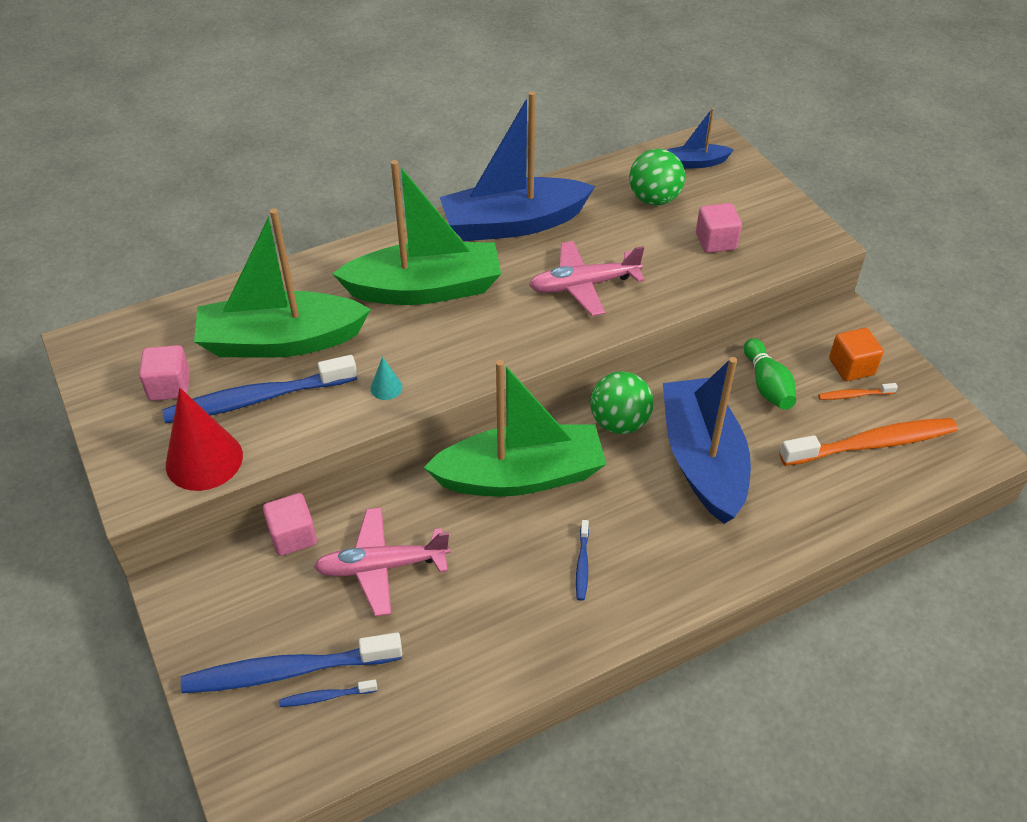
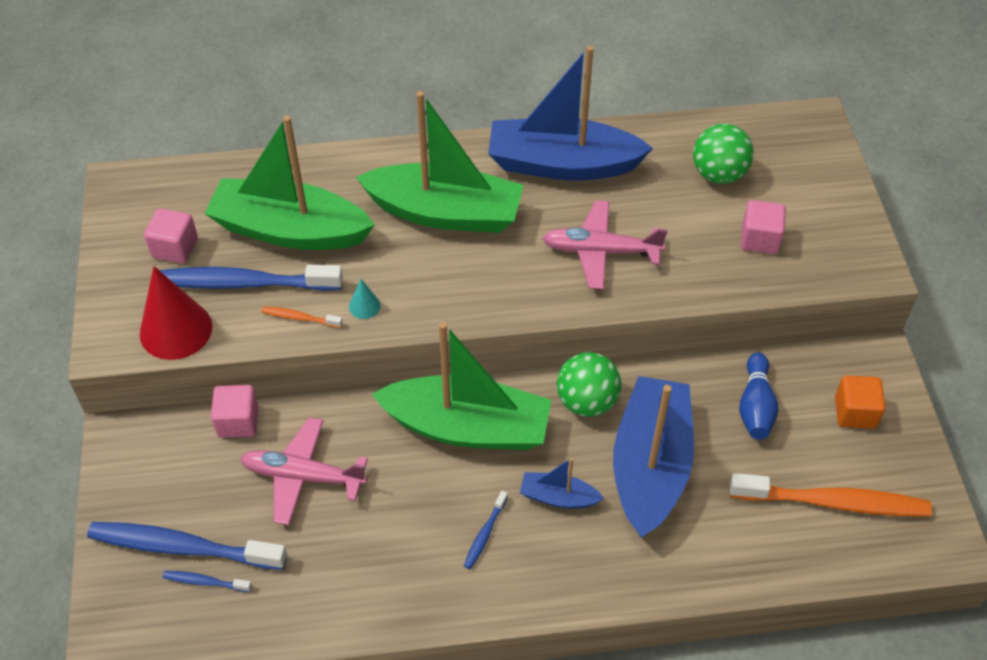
camera: 20 degrees right, 5 degrees up
(697, 163) = (784, 143): blue boat -> blue boat (558, 497)
(767, 385) = (755, 406): green bowling pin -> blue bowling pin
(854, 395) = (842, 444): orange toothbrush -> orange toothbrush (300, 318)

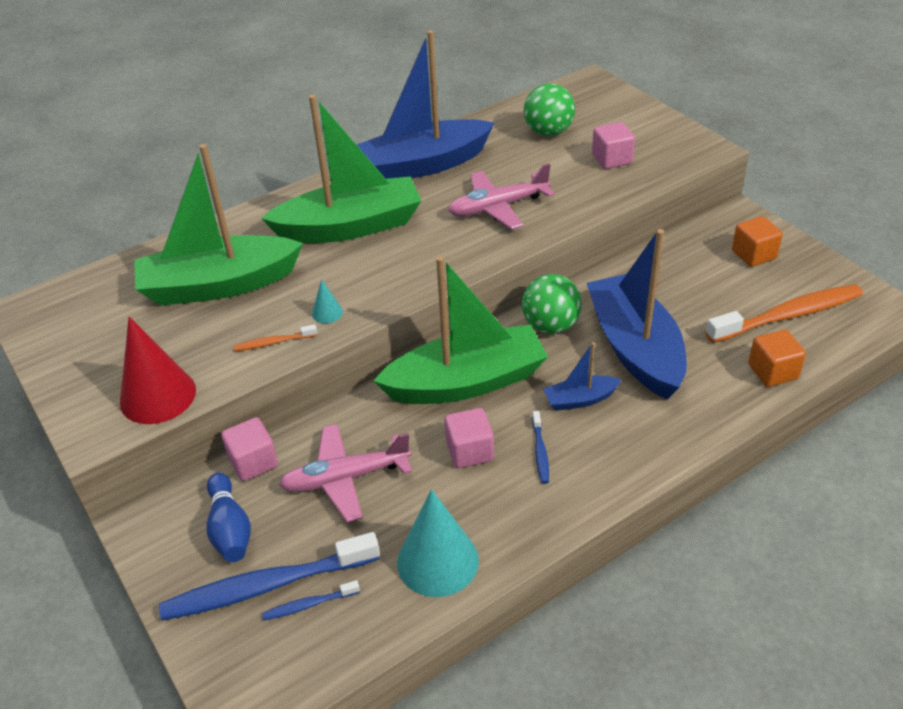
camera: 25 degrees left, 10 degrees down
(175, 248) = (115, 336): pink cube -> pink cube (469, 451)
(245, 283) = (203, 337): blue toothbrush -> none
(329, 596) = (437, 561): none -> turquoise cone
(755, 406) = (680, 278): blue bowling pin -> blue bowling pin (230, 529)
(767, 558) = (772, 371): none -> orange cube

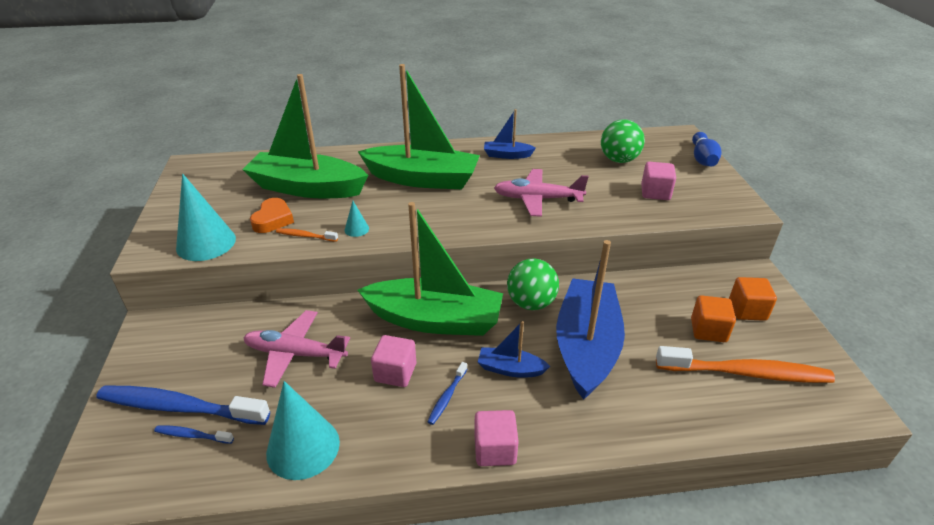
camera: 25 degrees right, 5 degrees down
(158, 396) = (206, 243): red cone -> turquoise cone
(214, 338) = (273, 220): none -> orange heart
(230, 529) = (195, 355): blue bowling pin -> blue bowling pin (702, 159)
(253, 462) = (249, 316): pink cube -> pink cube (495, 449)
(423, 165) = (507, 155): blue boat -> blue boat, size x0.45
(772, 371) = (698, 416): orange cube -> orange cube (708, 330)

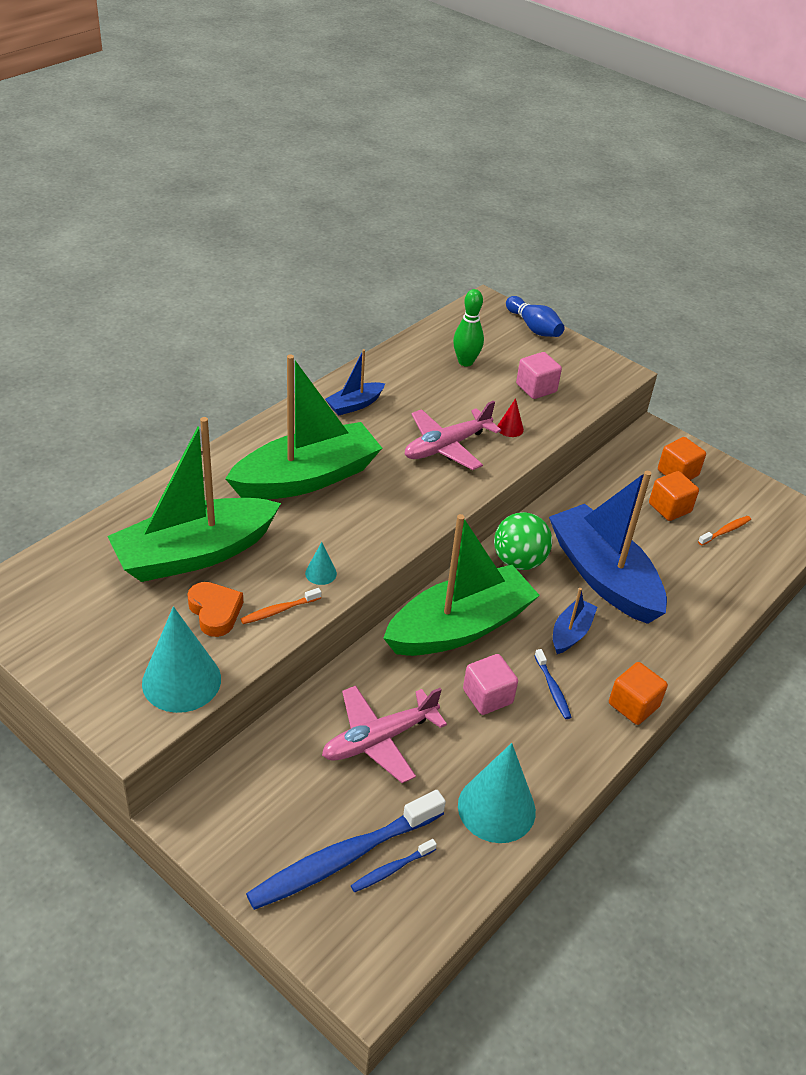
camera: 45 degrees left, 5 degrees up
(495, 449) = (633, 705): pink cube -> orange cube
(510, 369) = (571, 633): blue boat -> blue boat turned 150 degrees clockwise
(600, 207) = (510, 428): none -> red cone
(619, 160) = (465, 362): green ball -> green bowling pin
(746, 373) = (725, 531): orange toothbrush -> orange toothbrush, size x0.44

